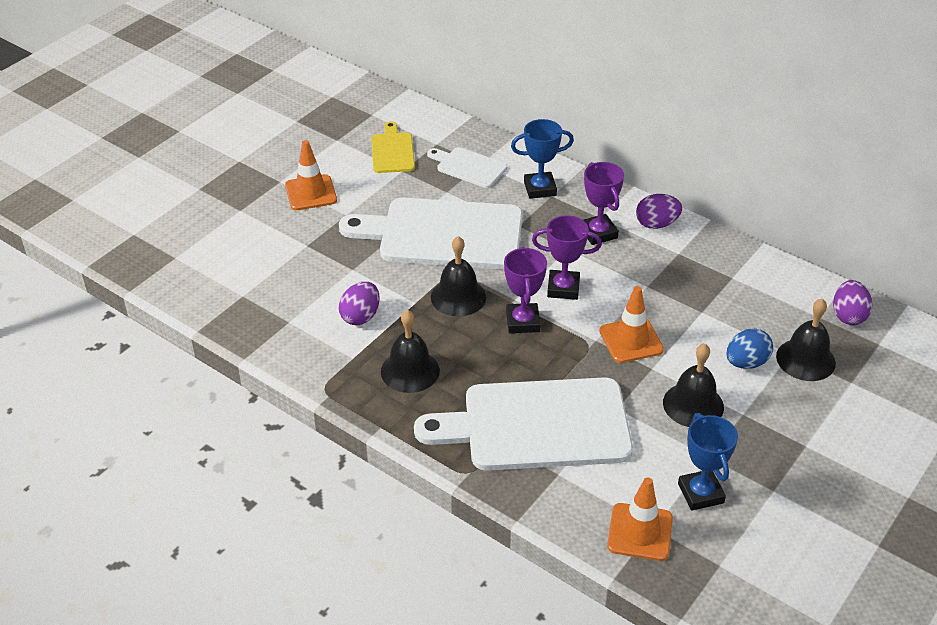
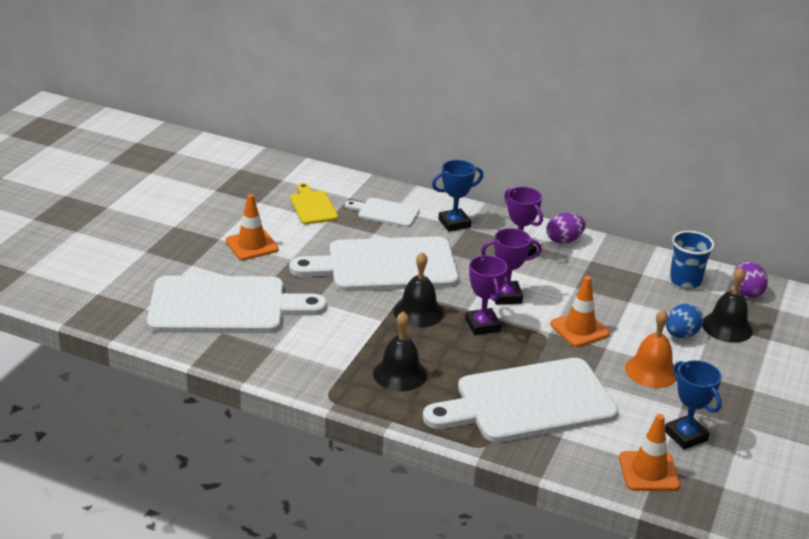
camera: 15 degrees left, 10 degrees down
(257, 264) = (225, 306): none -> white cutting board
(360, 316) = (338, 337): purple egg -> none
(693, 404) = (651, 371): black bell -> orange bell
(779, 292) = (685, 281): none -> blue cup

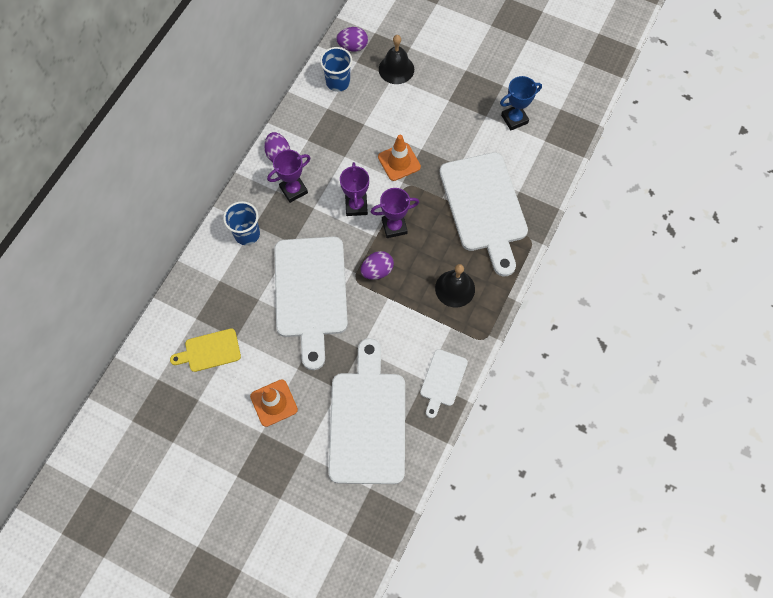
camera: 85 degrees left, 35 degrees up
(385, 212) = (225, 288): white cutting board -> white cutting board (442, 380)
(418, 312) = (377, 271): black bell -> purple egg
(454, 223) = (247, 234): blue trophy -> blue cup
(649, 471) = (549, 147): orange traffic cone -> none
(651, 371) = (447, 125): orange bell -> none
(681, 335) = (405, 99): blue egg -> none

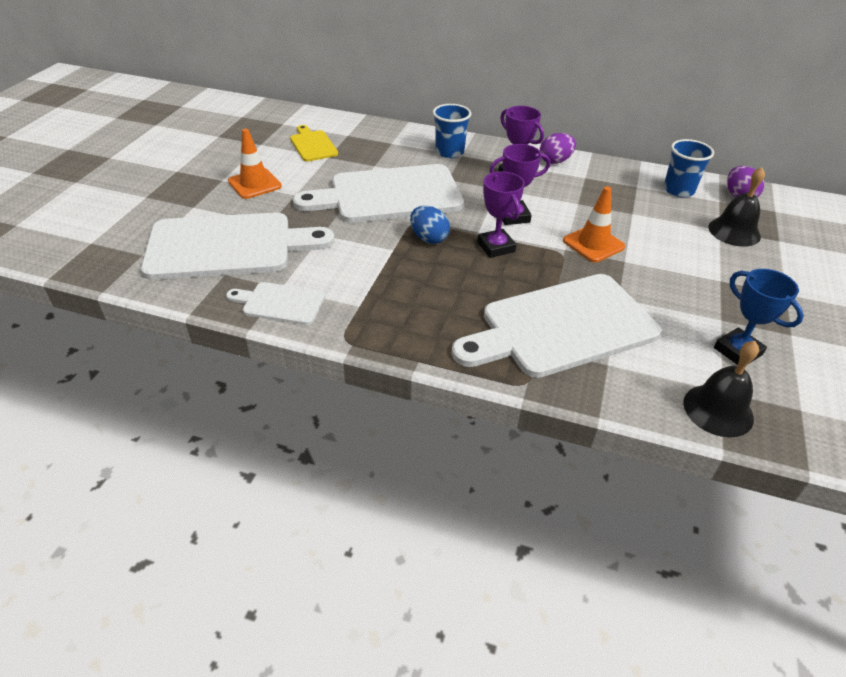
camera: 80 degrees right, 25 degrees down
(377, 271) = (429, 238): purple egg -> blue egg
(455, 288) = (419, 305): black bell -> black bell (718, 410)

